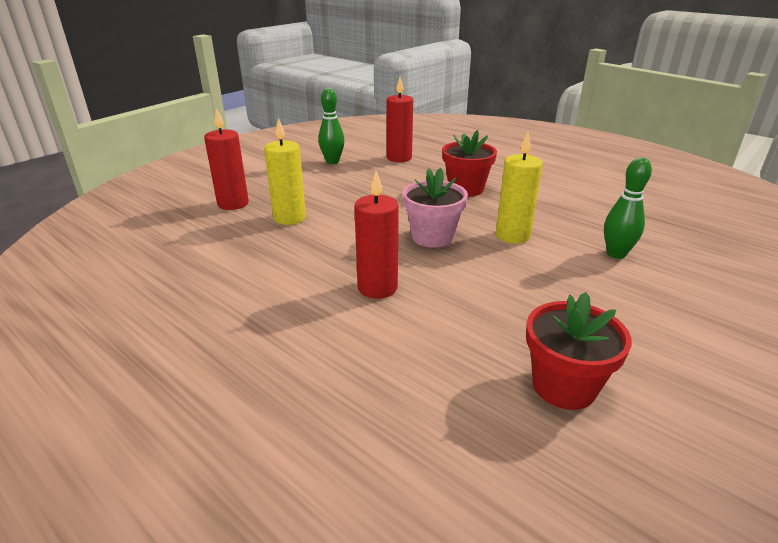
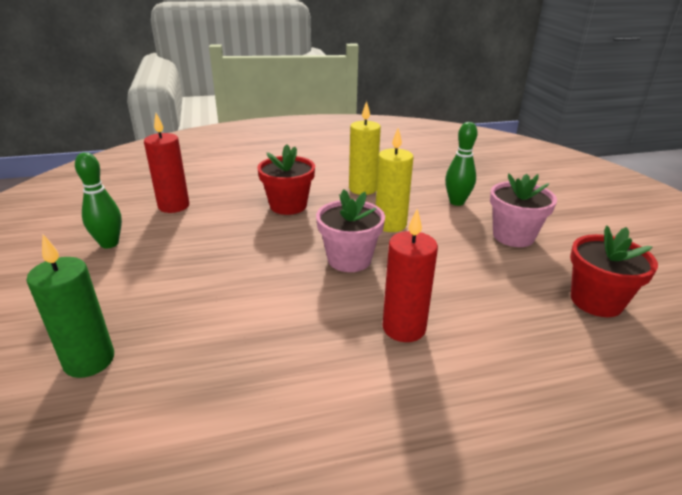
camera: 55 degrees left, 0 degrees up
(233, 204) = (89, 360): red candle -> green candle
(289, 218) = (197, 328): yellow candle -> yellow candle (362, 189)
(608, 303) = (513, 236): none -> pink flower pot

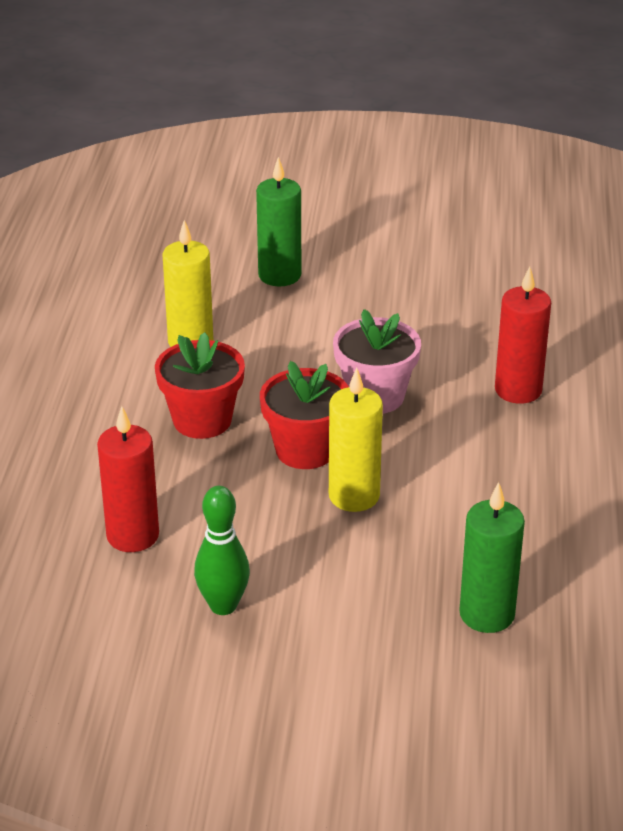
camera: 70 degrees left, 5 degrees up
(390, 224) = (308, 344): yellow candle -> yellow candle (354, 496)
(456, 202) = (279, 275): green bowling pin -> green candle
(513, 236) = (385, 264): pink flower pot -> none
(596, 301) = (525, 262): red flower pot -> red flower pot (305, 450)

